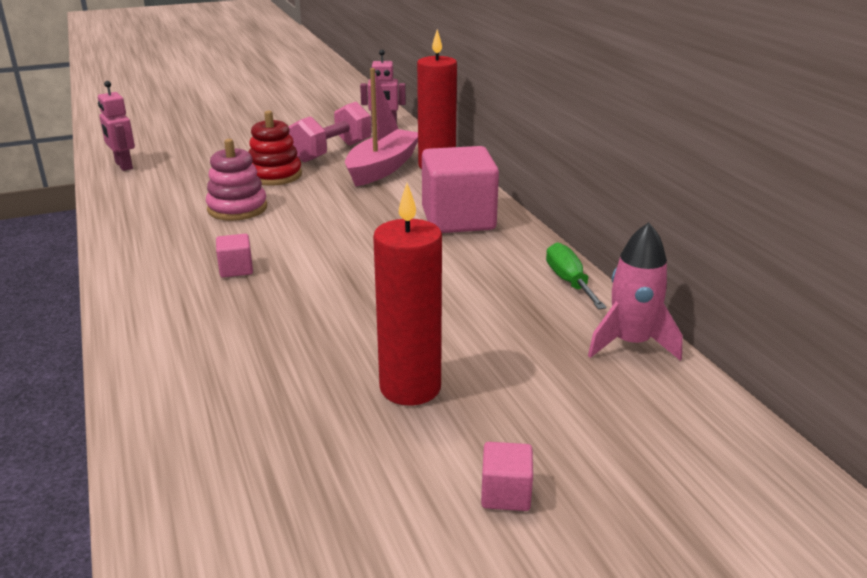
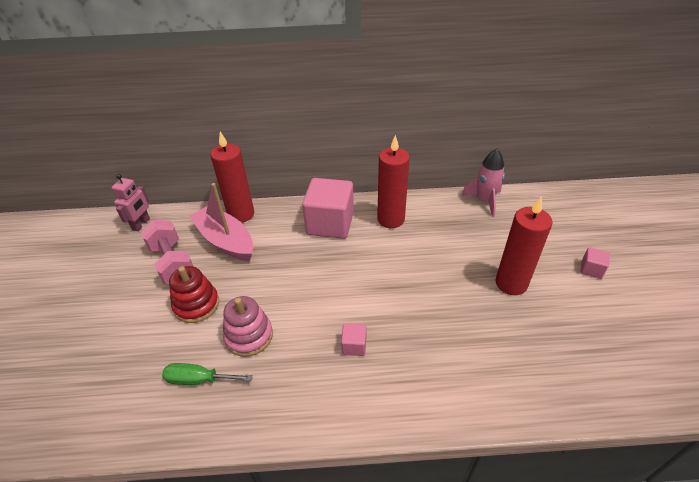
camera: 70 degrees left, 15 degrees up
(123, 166) = (84, 424): pink robot -> none
(502, 260) = (391, 219): none -> red candle
(569, 282) = (422, 202): green screwdriver -> green screwdriver (199, 379)

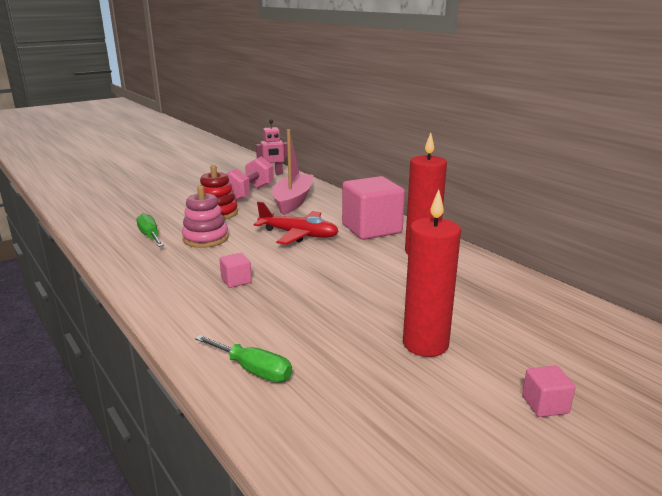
camera: 55 degrees right, 20 degrees down
(241, 214) = (330, 196): red candle -> none
(301, 269) = (299, 235): none -> red plane
(484, 201) = (544, 294): pink rocket -> none
(496, 388) = (253, 370): none -> green screwdriver

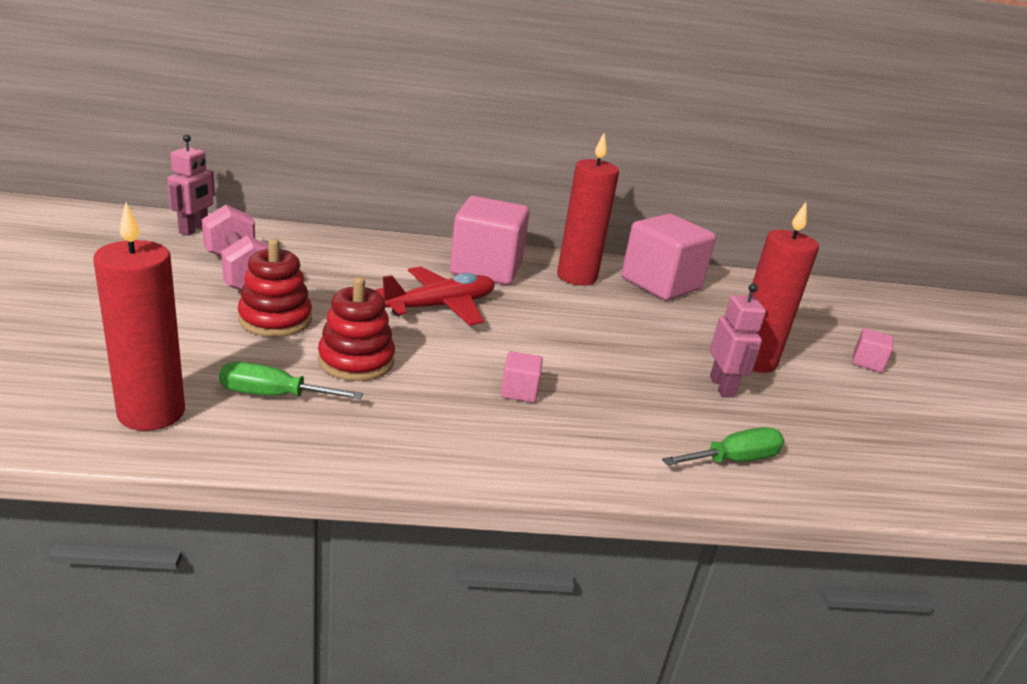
camera: 60 degrees left, 5 degrees up
(108, 224) = (151, 413): none -> red candle
(205, 238) = (356, 361): pink stacking toy -> red stacking toy
(293, 201) = (325, 263): pink boat -> none
(356, 341) = (722, 387): none -> pink robot
(480, 278) = (660, 284): none -> pink cube

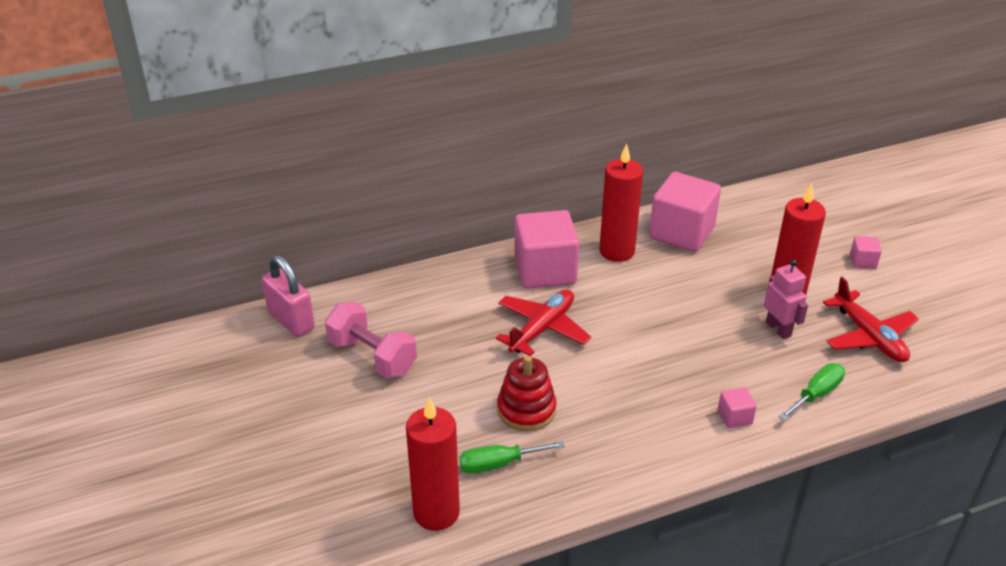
camera: 15 degrees left, 10 degrees up
(194, 229) = (291, 321): pink robot -> pink padlock
(275, 319) = (439, 393): red stacking toy -> none
(519, 391) = (651, 391): pink cube -> pink cube (734, 417)
(840, 428) = (869, 337): none -> red plane

